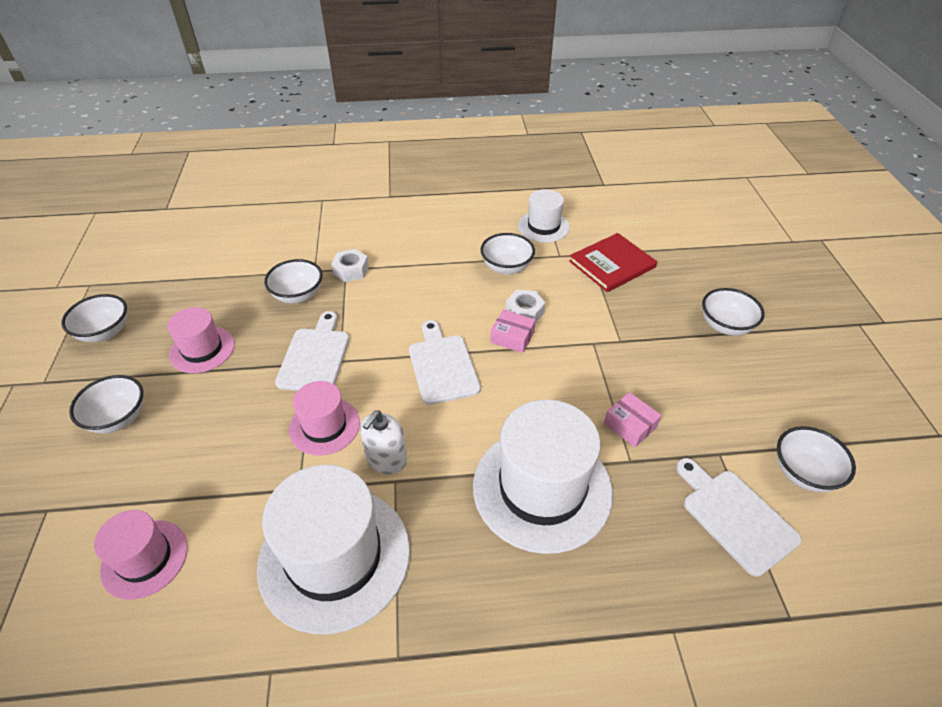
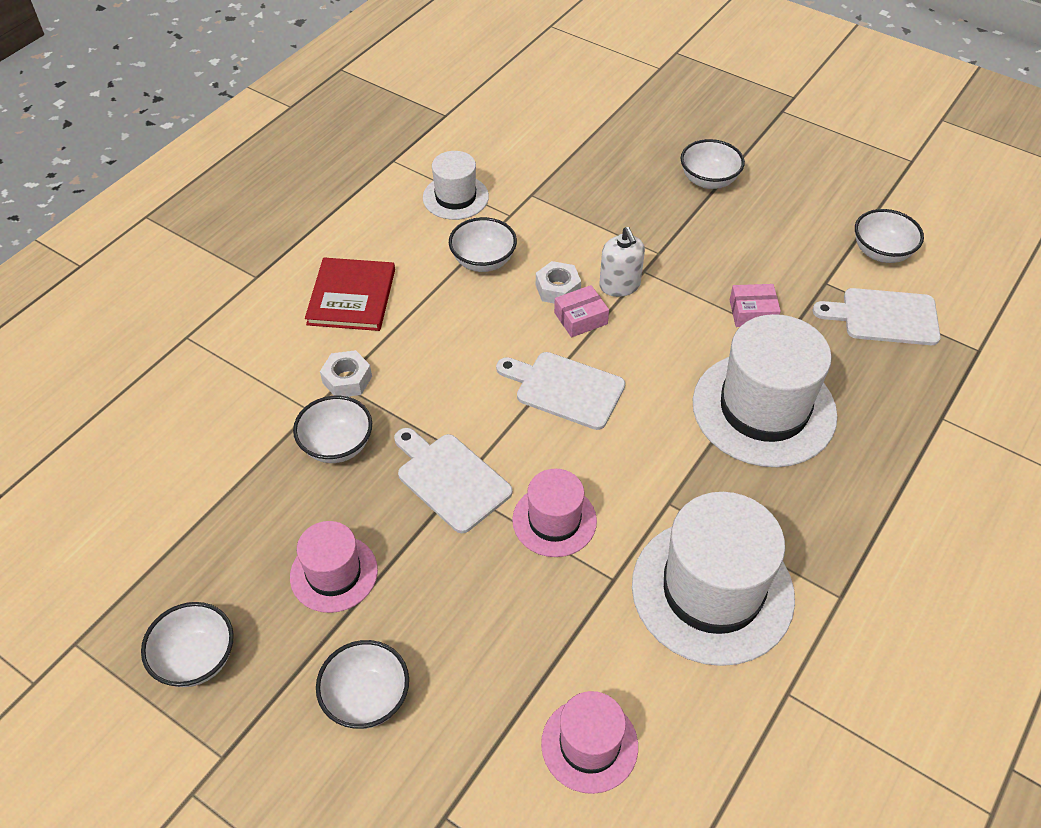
camera: 50 degrees left, 5 degrees up
(386, 459) = (639, 495): white soap dispenser -> white soap dispenser (619, 285)
(612, 264) = (562, 191): red book -> red book (351, 297)

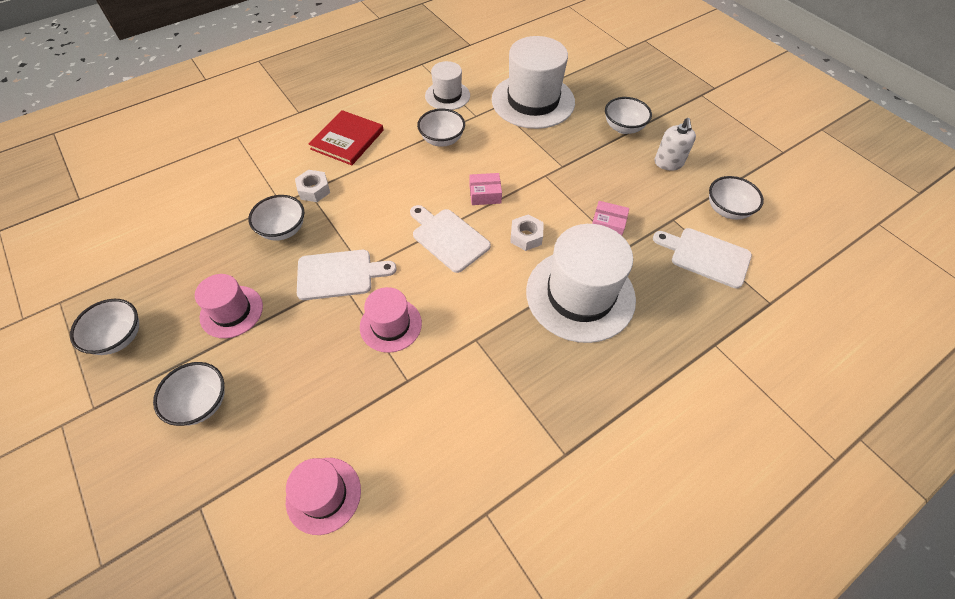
camera: 20 degrees right, 5 degrees up
(450, 479) = (339, 274): white cutting board -> white cutting board turned 105 degrees clockwise
(557, 289) = (480, 171): white nut -> white nut (526, 236)
(619, 285) = (523, 180): white soap dispenser -> white soap dispenser (668, 163)
(712, 590) = (472, 414): white hat -> white hat (533, 101)

